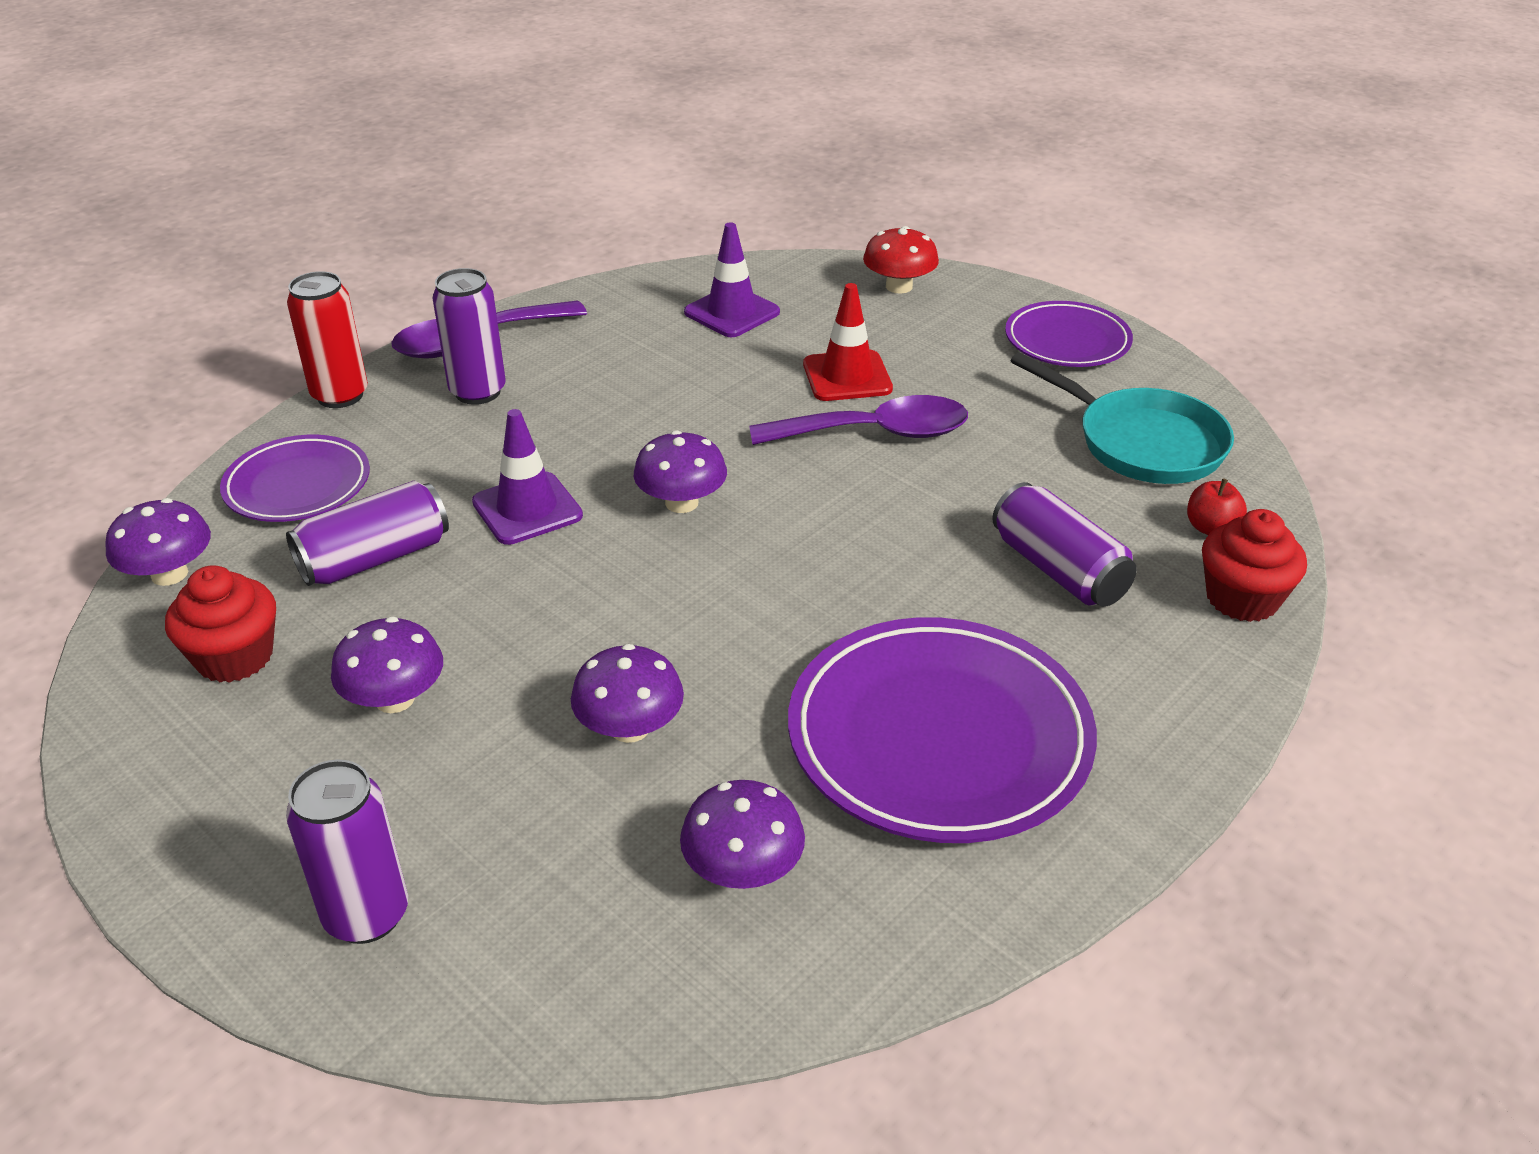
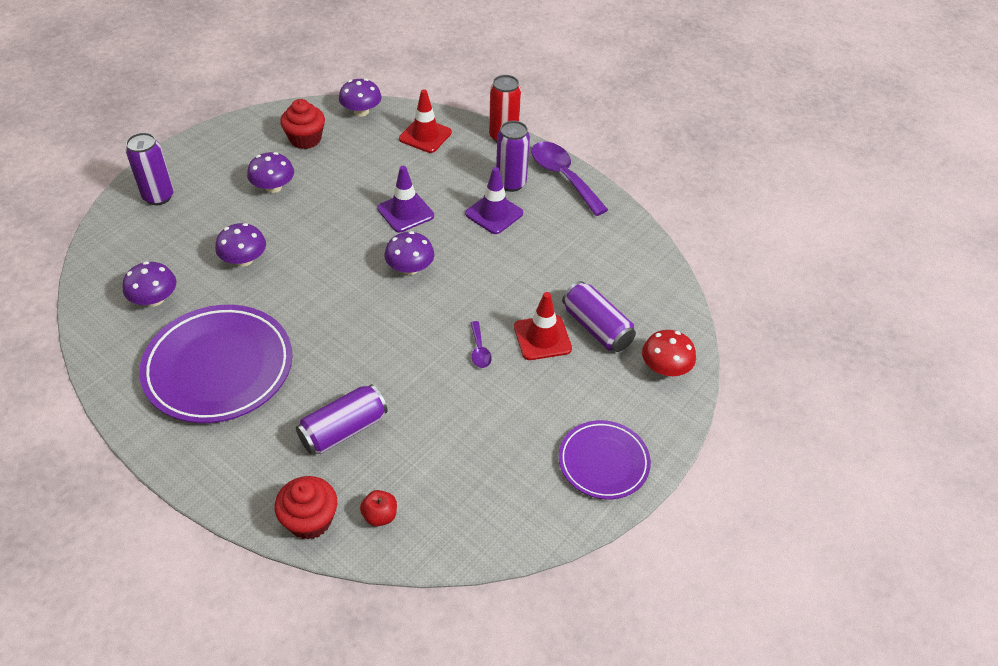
camera: 85 degrees right, 10 degrees up
(298, 485) = (425, 136): purple plate -> red traffic cone
(375, 558) = (369, 168): purple can -> purple can (596, 328)
(732, 312) = (613, 281): purple traffic cone -> purple traffic cone (494, 213)
(875, 433) = (479, 350): purple spoon -> purple spoon, size x0.47
(1142, 443) = (474, 491): turquoise pan -> none

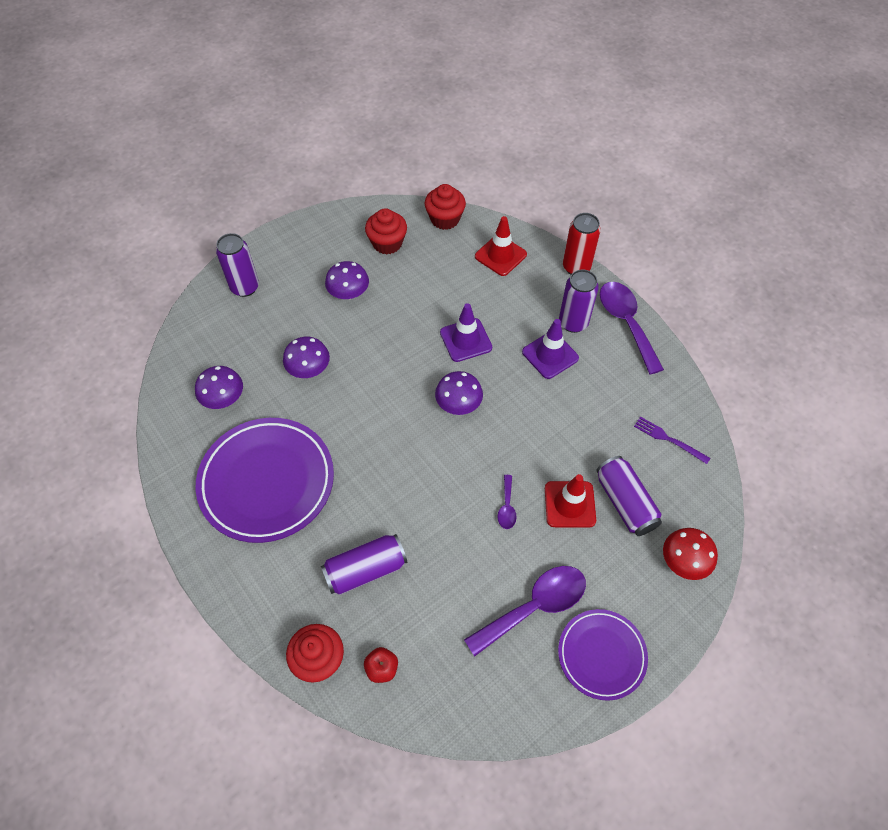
camera: 15 degrees right, 10 degrees up
(361, 111) = (445, 219): purple mushroom -> red cupcake
(527, 432) = (534, 607): none -> purple spoon
(627, 268) = (669, 439): none -> purple fork

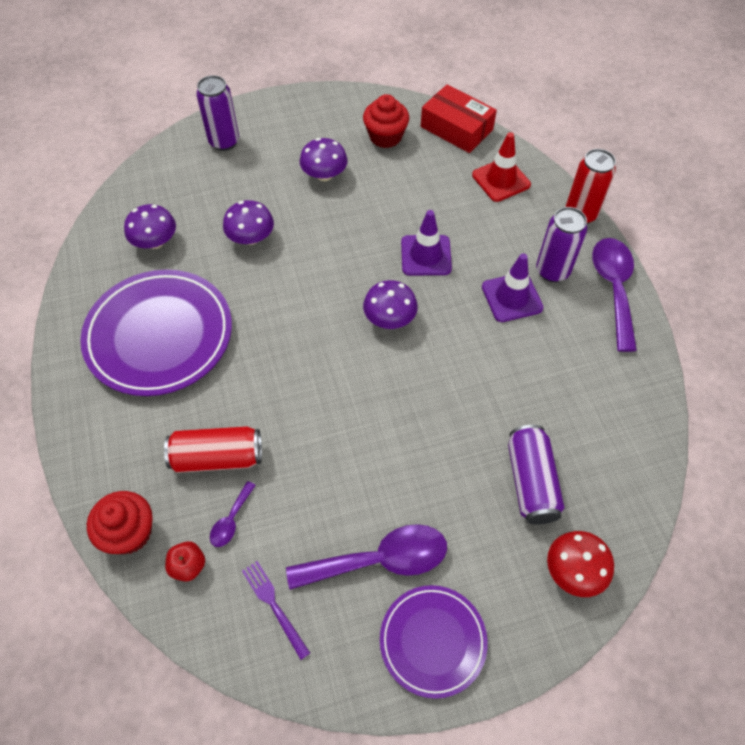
camera: 20 degrees right, 0 degrees up
(365, 570) = (217, 457): purple can -> red can
(445, 219) = (456, 128): red cupcake -> red box
(507, 507) = (395, 442): purple spoon -> purple spoon (231, 520)
(569, 504) = (466, 462): red traffic cone -> none
(669, 439) = (612, 429): purple fork -> purple fork (274, 606)

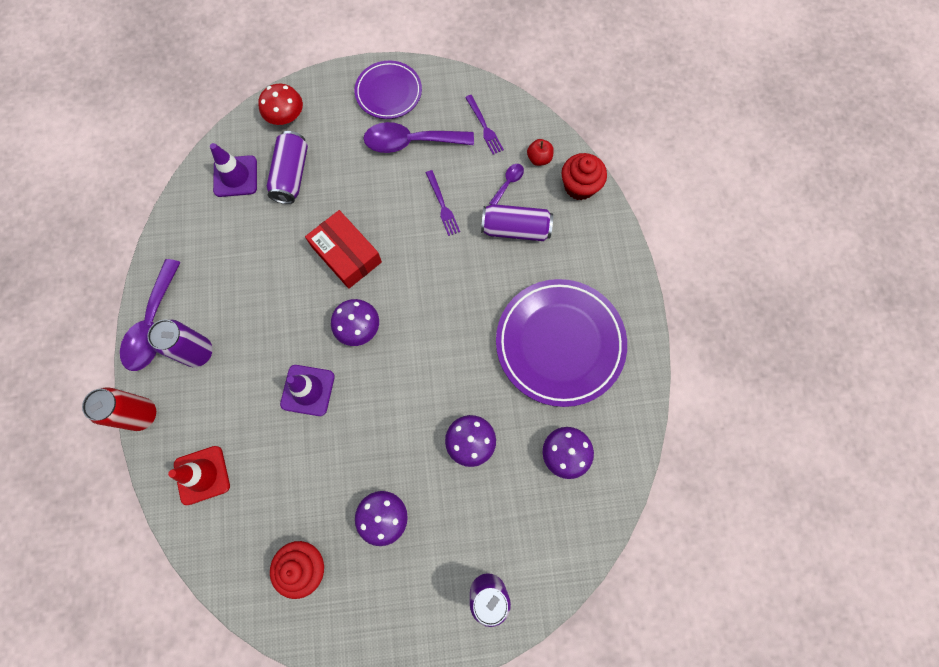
camera: 170 degrees left, 15 degrees up
(217, 457) = (515, 229): red can -> purple can
(318, 474) = (442, 205): none -> purple fork
(456, 128) = (221, 565): red box -> red box (346, 254)
(512, 297) = (246, 330): purple traffic cone -> purple traffic cone (235, 176)

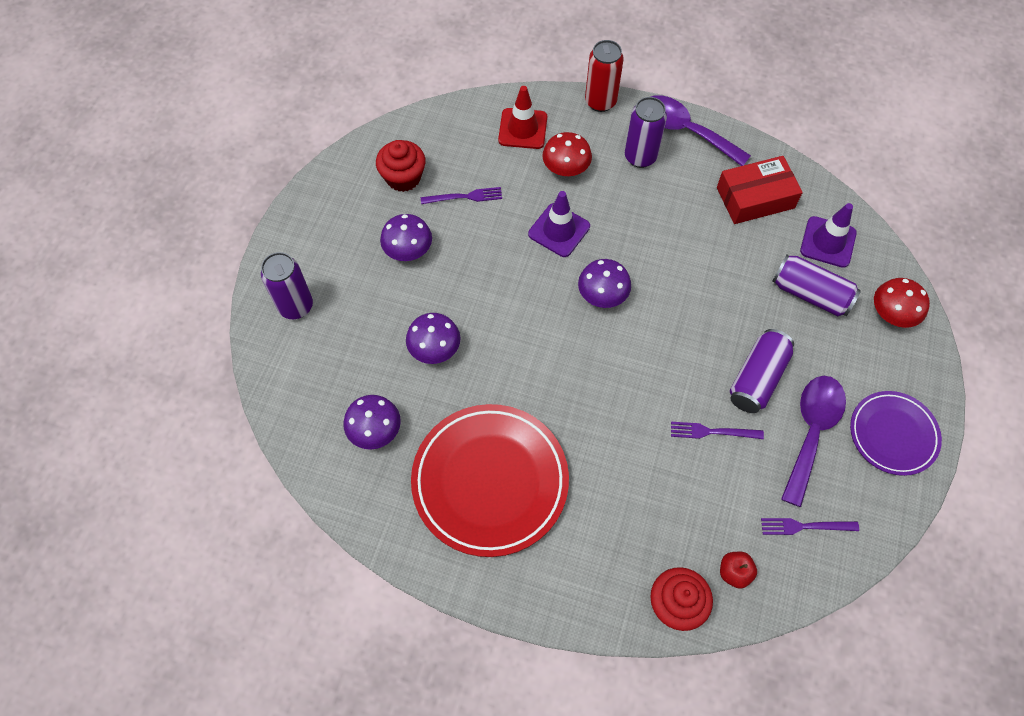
camera: 115 degrees right, 10 degrees down
(235, 413) = (566, 168): none -> red mushroom
(304, 493) = (464, 197): none -> purple fork
(346, 254) = (690, 313): red box -> red box (755, 198)
(508, 183) = (713, 519): purple spoon -> none
(515, 229) = (649, 499): purple can -> purple can (757, 378)
(559, 343) = (490, 481): purple plate -> red plate

